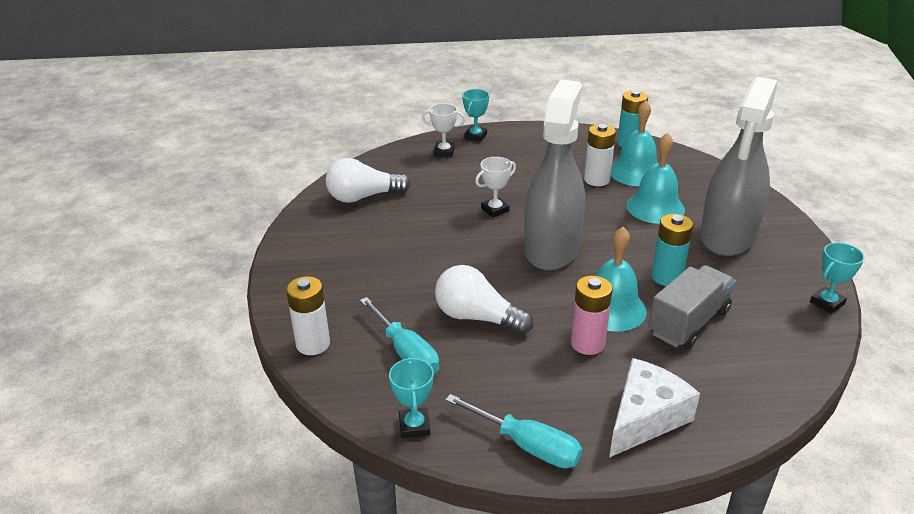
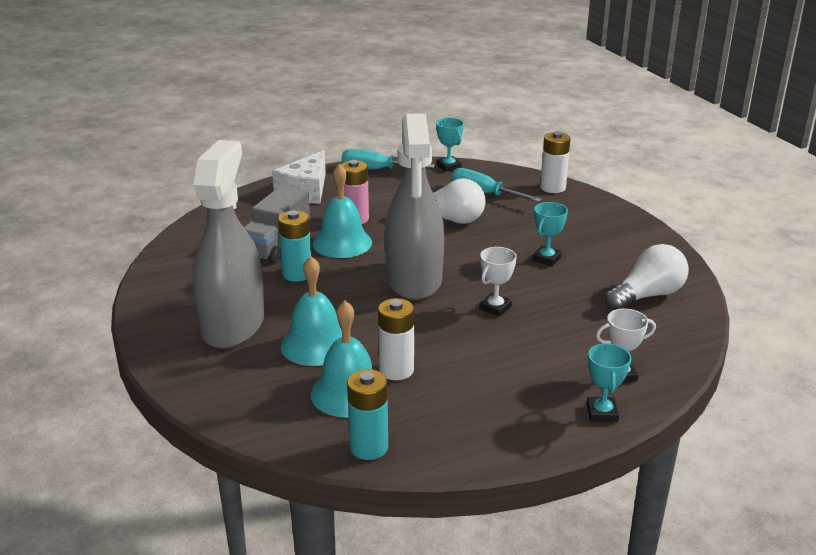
camera: 160 degrees right, 5 degrees down
(827, 303) = (150, 278): turquoise trophy -> turquoise trophy (546, 259)

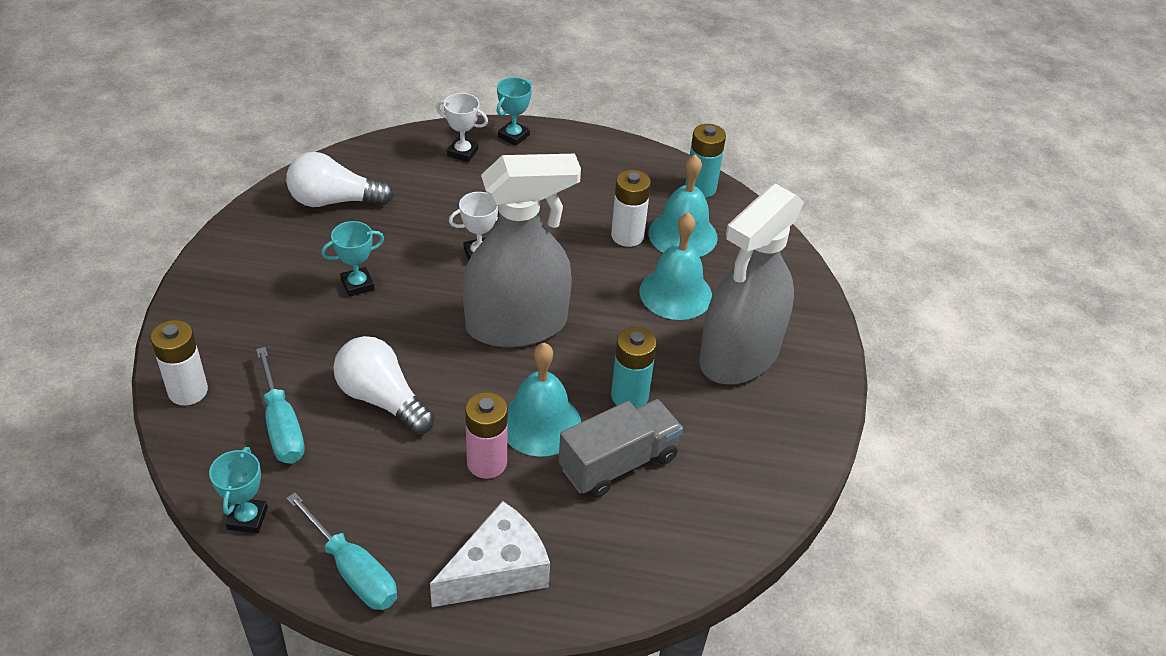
camera: 150 degrees left, 15 degrees up
(414, 280) = (516, 325): grey spray bottle -> grey spray bottle turned 45 degrees clockwise

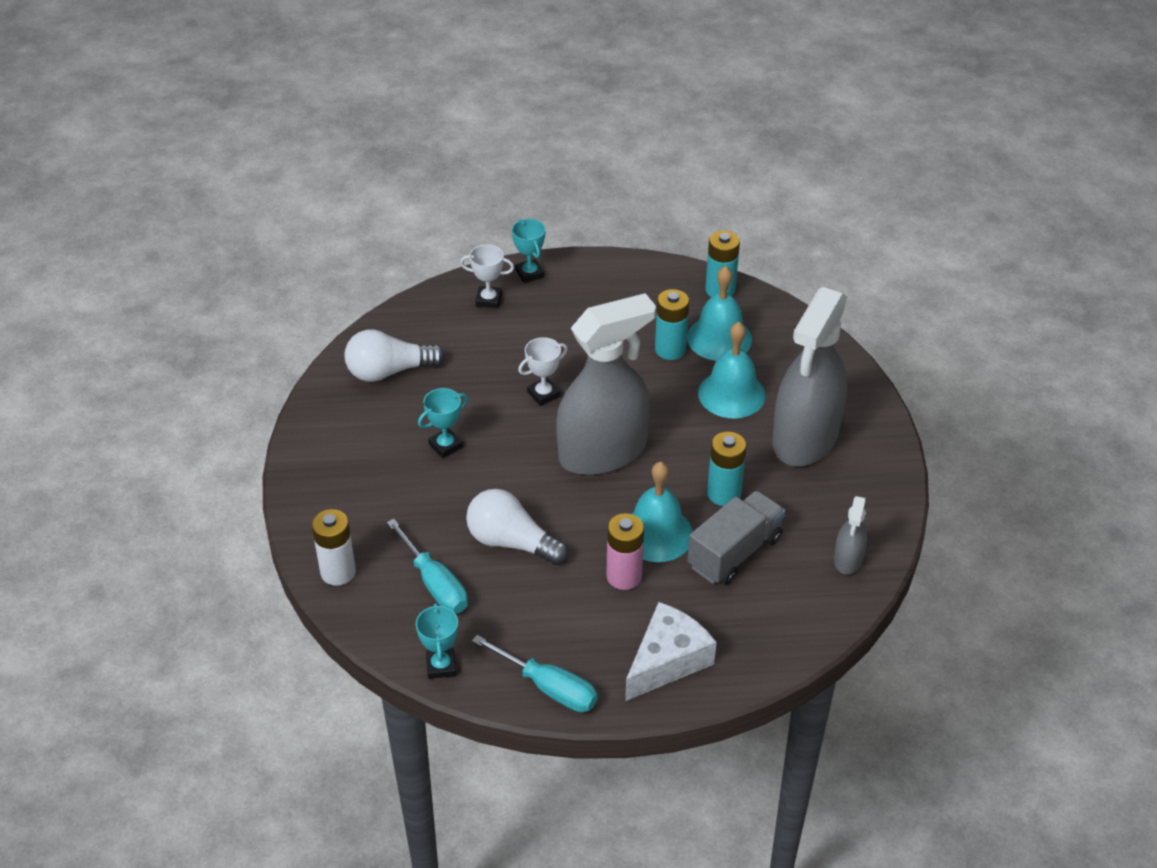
camera: 10 degrees left, 0 degrees up
(513, 136) = (529, 273): turquoise trophy -> turquoise trophy turned 45 degrees counterclockwise
(627, 236) = (670, 349): white battery -> turquoise battery
(743, 499) = (848, 559): none -> grey spray bottle

